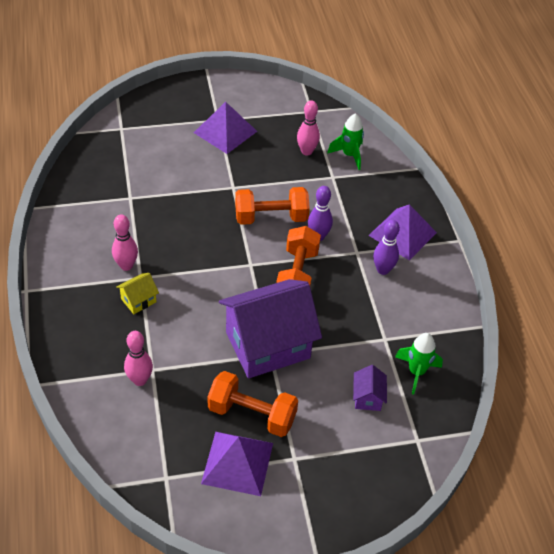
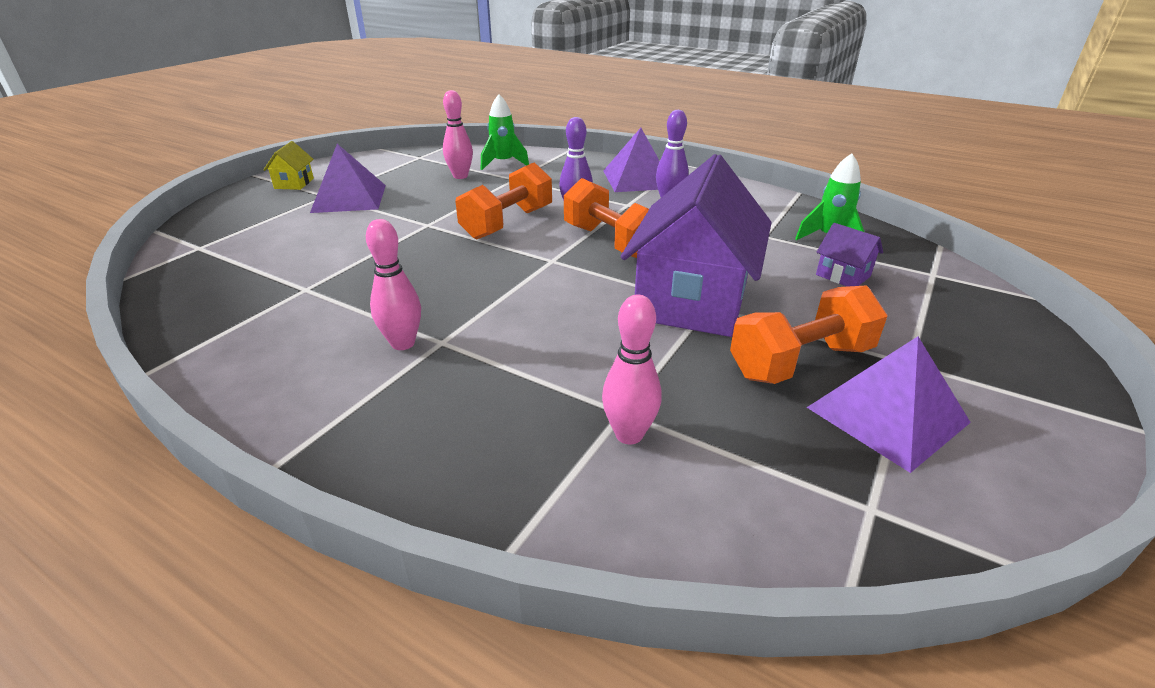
camera: 45 degrees left, 15 degrees down
(138, 300) = (478, 362): yellow house -> yellow house (294, 183)

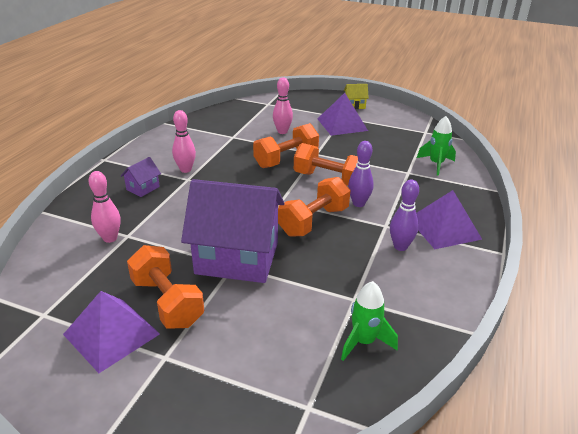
camera: 80 degrees right, 0 degrees up
(430, 247) = (286, 159): none -> orange dumbbell
(460, 176) = (399, 152): pink bowling pin -> pink bowling pin (282, 131)
(843, 275) = (290, 340): purple house -> purple house (143, 188)

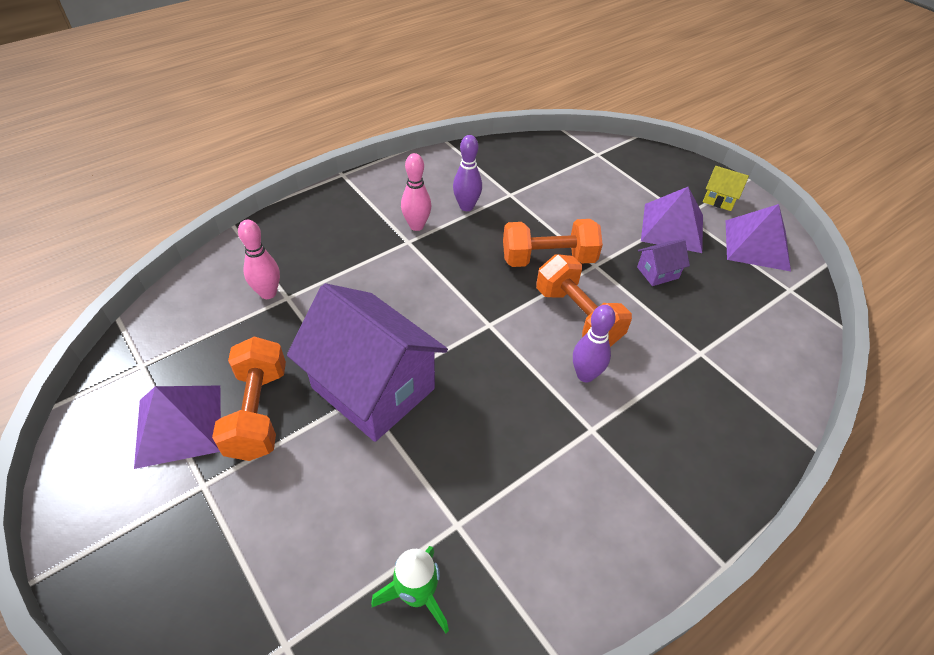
camera: 30 degrees right, 15 degrees up
(143, 188) = (351, 235): purple house -> purple house (657, 272)
(282, 131) = (579, 209): pink bowling pin -> none
(314, 221) = (504, 377): orange dumbbell -> none
(400, 246) = (583, 474): purple bowling pin -> purple bowling pin (466, 206)
(436, 164) = (756, 356): green rocket -> none
(444, 228) = (671, 476): purple pyramid -> purple pyramid (757, 245)

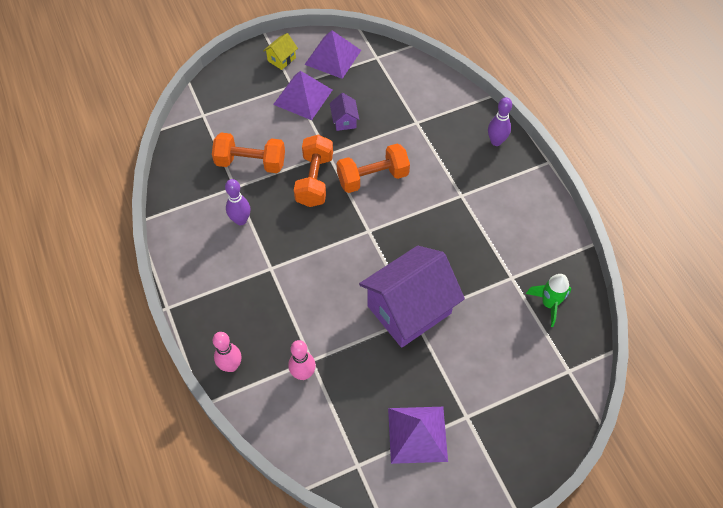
camera: 75 degrees left, 10 degrees up
(258, 412) = (416, 382): orange dumbbell -> orange dumbbell (250, 162)
(416, 226) = (254, 259): pink bowling pin -> pink bowling pin (231, 366)
(585, 375) = (421, 187): purple bowling pin -> purple bowling pin (496, 141)

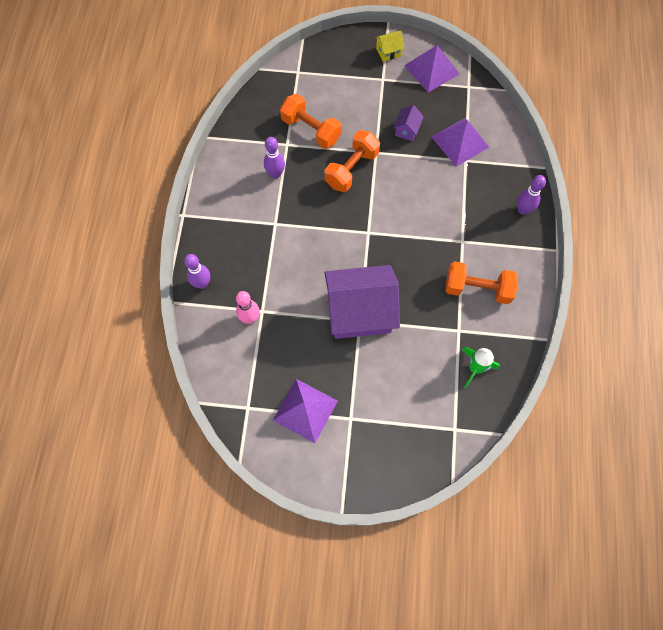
camera: 30 degrees right, 10 degrees up
(231, 366) = (202, 283): pink bowling pin -> purple bowling pin
(303, 97) = (385, 93): purple pyramid -> purple pyramid (460, 141)
(372, 177) = (399, 190): orange dumbbell -> orange dumbbell (477, 289)

